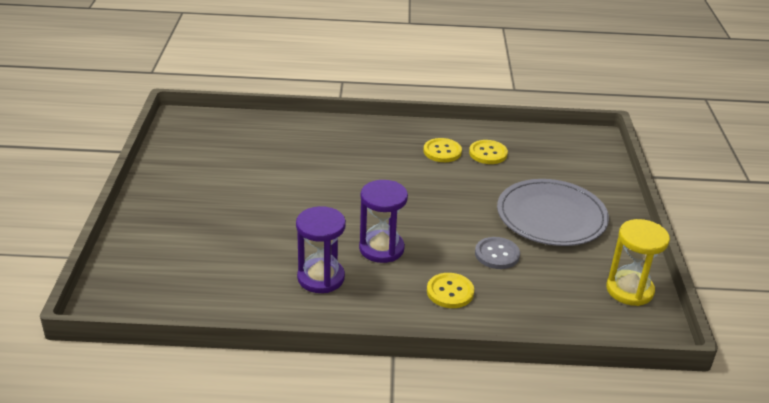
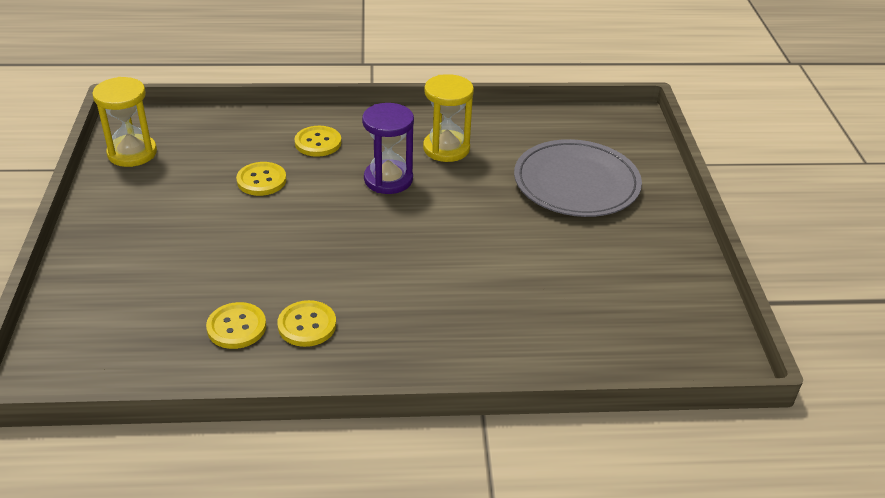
camera: 175 degrees right, 5 degrees up
(321, 278) = (446, 148): purple hourglass -> yellow hourglass
(497, 254) = (261, 180): grey button -> yellow button
(551, 216) = (180, 229): grey plate -> grey plate (576, 183)

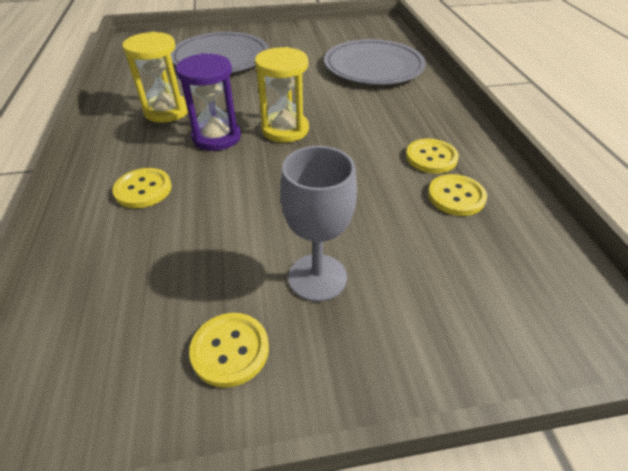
camera: 95 degrees left, 5 degrees up
(132, 153) = (140, 389): yellow hourglass -> yellow hourglass (285, 129)
(179, 225) = (317, 277): none -> grey goblet
(261, 180) = (219, 222): yellow button -> yellow button (230, 350)
(543, 319) = (373, 66): none -> grey plate

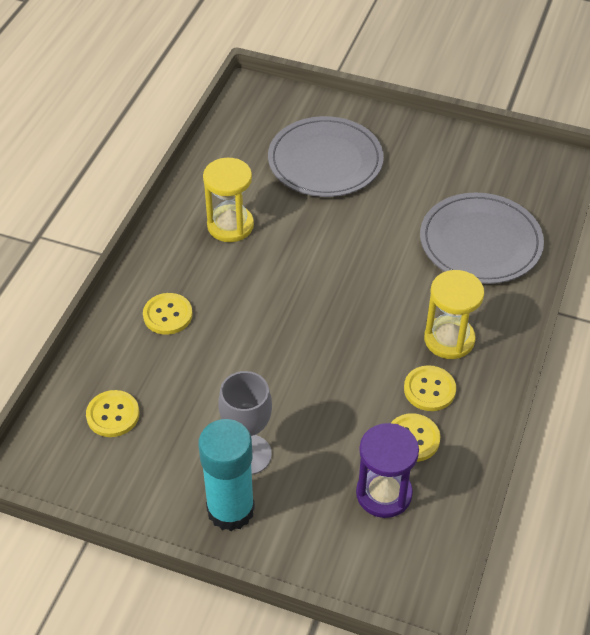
camera: 30 degrees right, 5 degrees up
(216, 137) = (256, 280): purple hourglass -> purple hourglass (384, 494)
(230, 350) = (160, 476): yellow button -> yellow button (113, 415)
(285, 129) = (322, 297): yellow hourglass -> yellow hourglass (449, 339)
(343, 346) = (230, 509): none -> turquoise glue stick

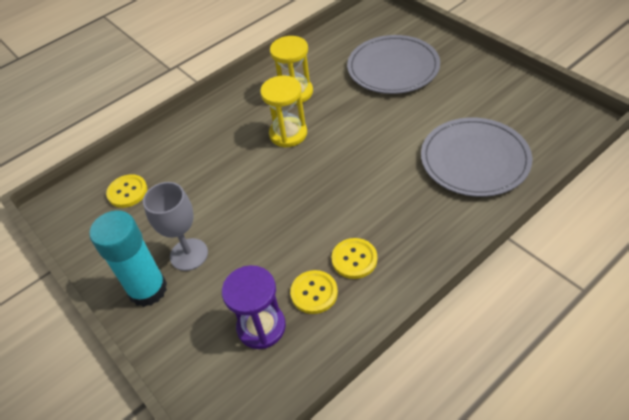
camera: 35 degrees right, 0 degrees up
(167, 315) = (211, 138): yellow button -> none
(449, 339) = (397, 226): yellow hourglass -> yellow hourglass (288, 134)

